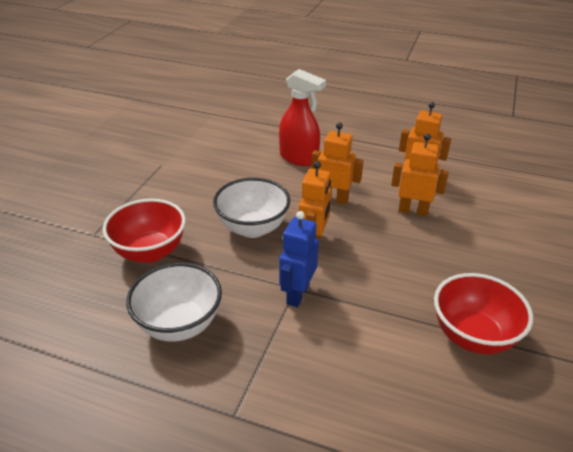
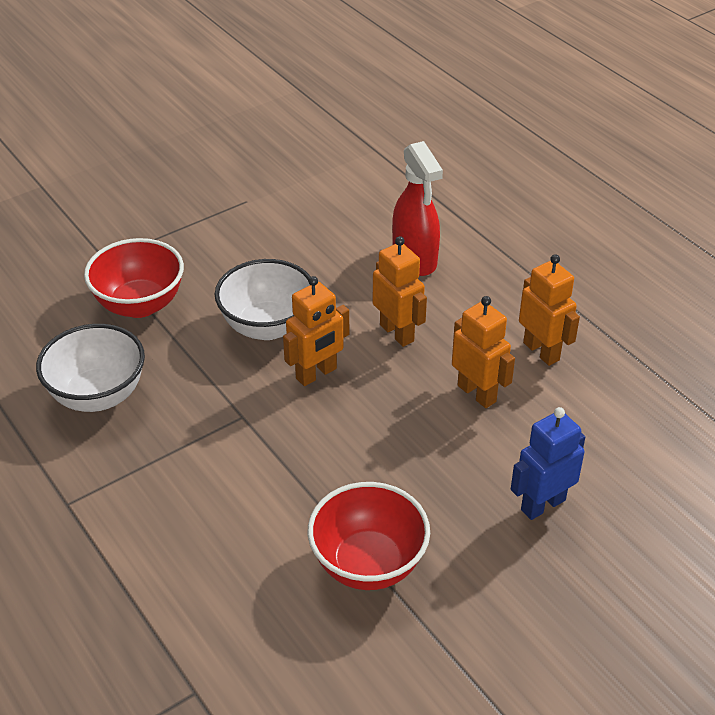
camera: 35 degrees right, 5 degrees up
(297, 294) = (237, 423): blue robot -> blue robot (542, 504)

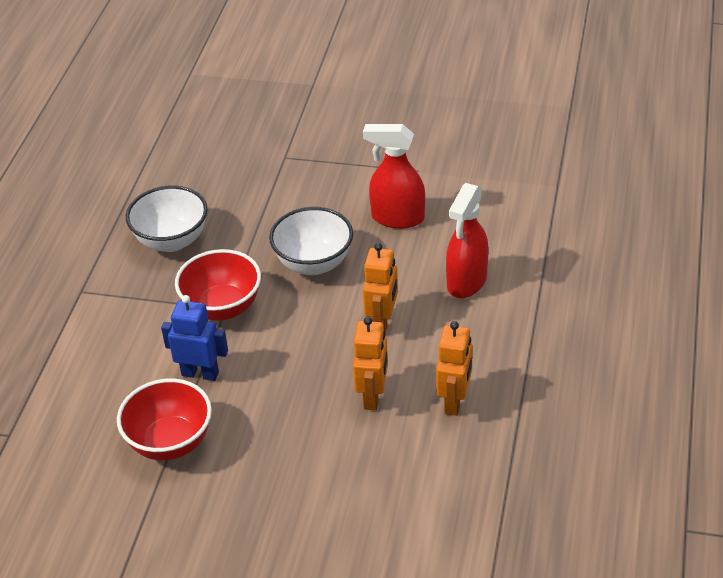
camera: 50 degrees right, 0 degrees up
(140, 304) = (264, 200): red bowl -> red bowl (222, 308)
(285, 247) = (397, 218): none -> red spray bottle
(316, 374) = (299, 313): orange robot -> none
(542, 504) = (309, 491): blue robot -> blue robot (200, 373)

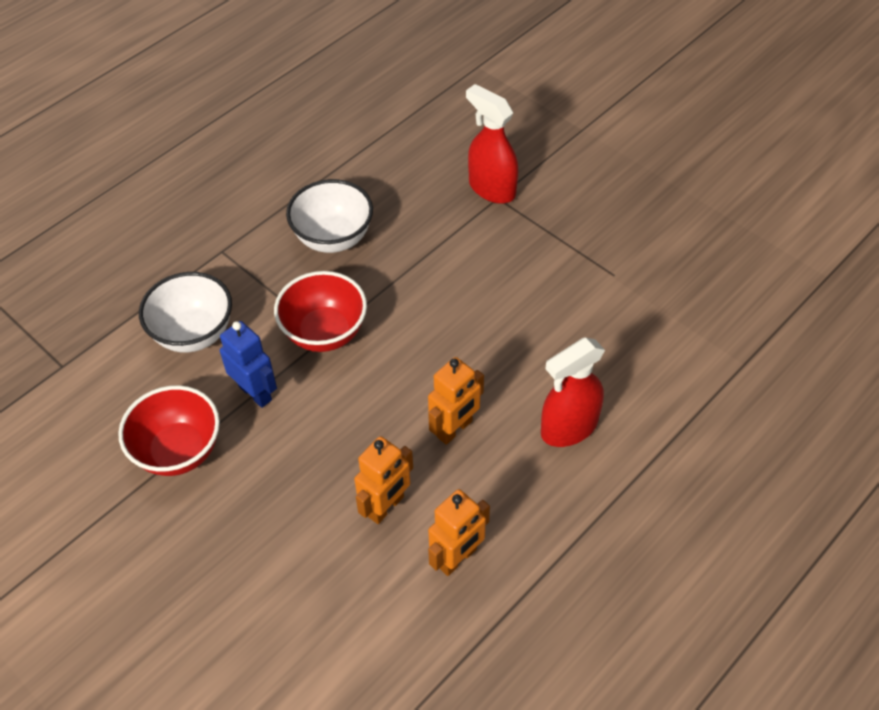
camera: 30 degrees right, 10 degrees up
(314, 263) = (439, 329): white bowl -> white bowl (194, 334)
(397, 218) = (554, 319): red spray bottle -> red spray bottle (491, 188)

